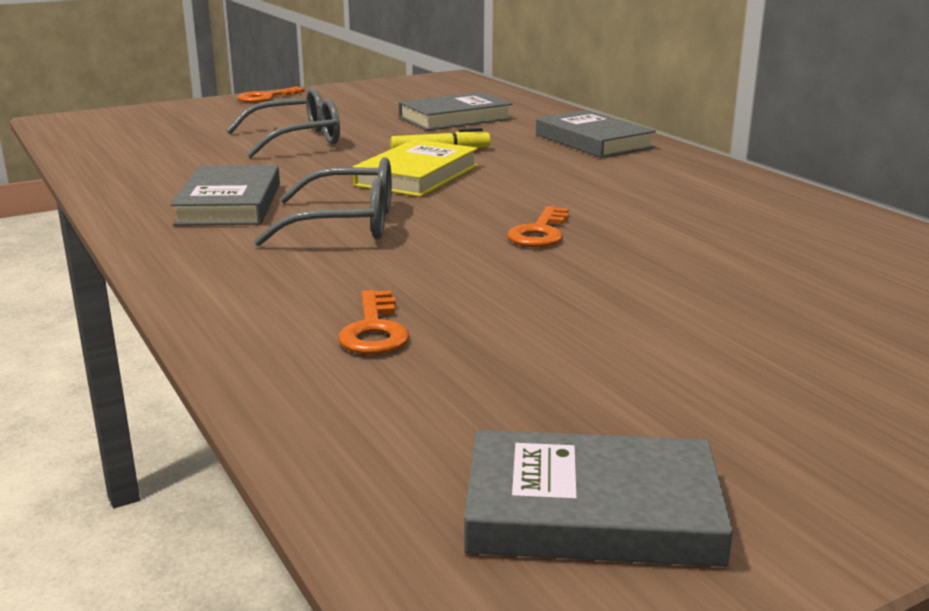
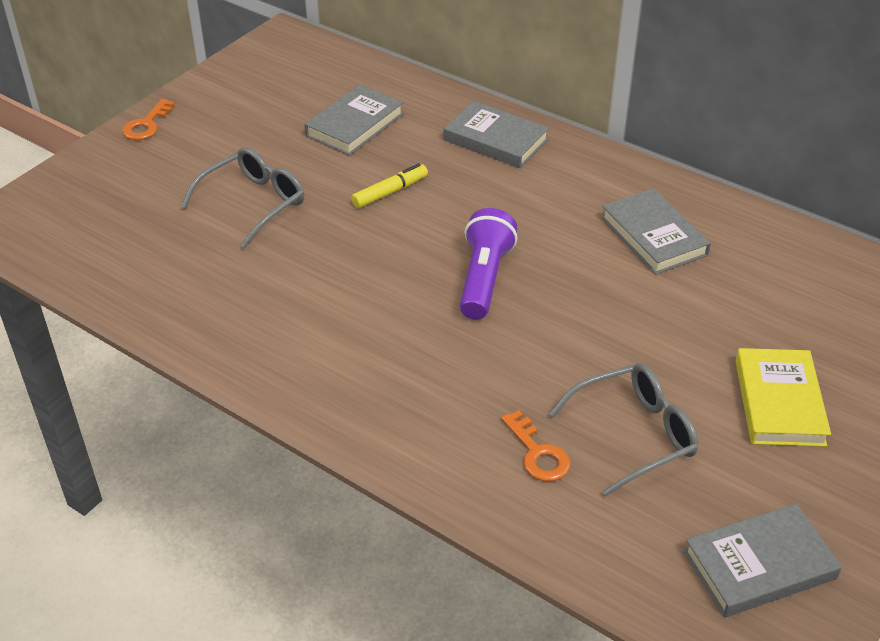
camera: 25 degrees left, 20 degrees up
(229, 204) = (298, 328): grey book -> grey book (653, 236)
(347, 224) = (413, 329): grey glasses -> grey glasses (635, 434)
(417, 176) = (404, 239): yellow book -> yellow book (779, 402)
(473, 209) = (484, 278): none -> purple flashlight
(540, 233) = (553, 299): orange key -> none

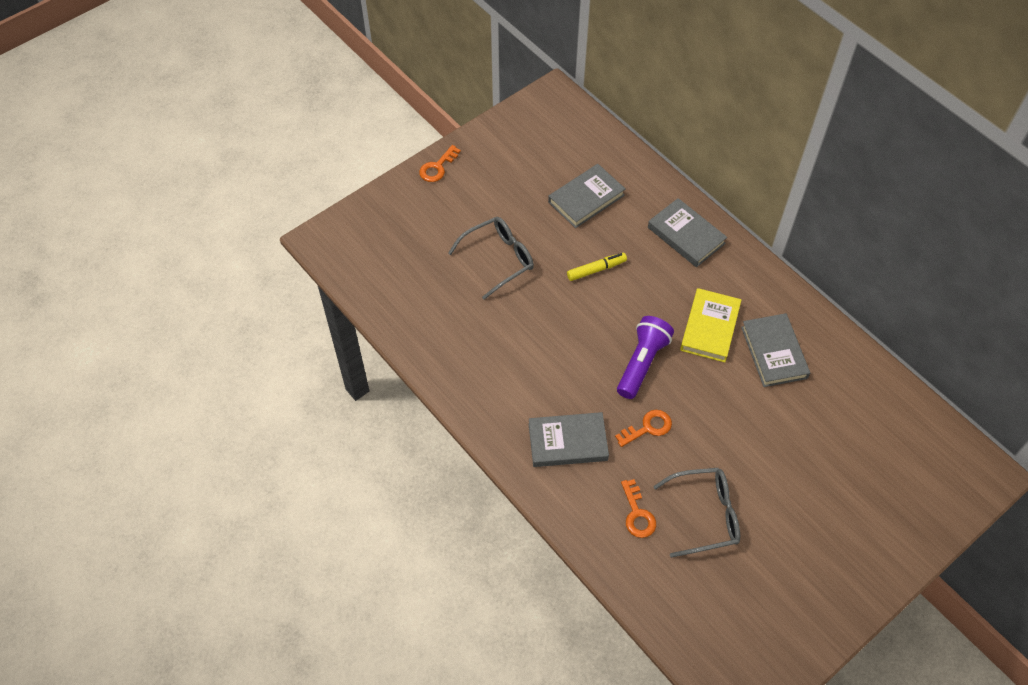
camera: 15 degrees right, 15 degrees up
(517, 348) = (648, 428): none -> orange key
(759, 565) = (752, 630): grey book -> grey book (567, 442)
(779, 402) = (811, 514): yellow book -> yellow book (710, 327)

